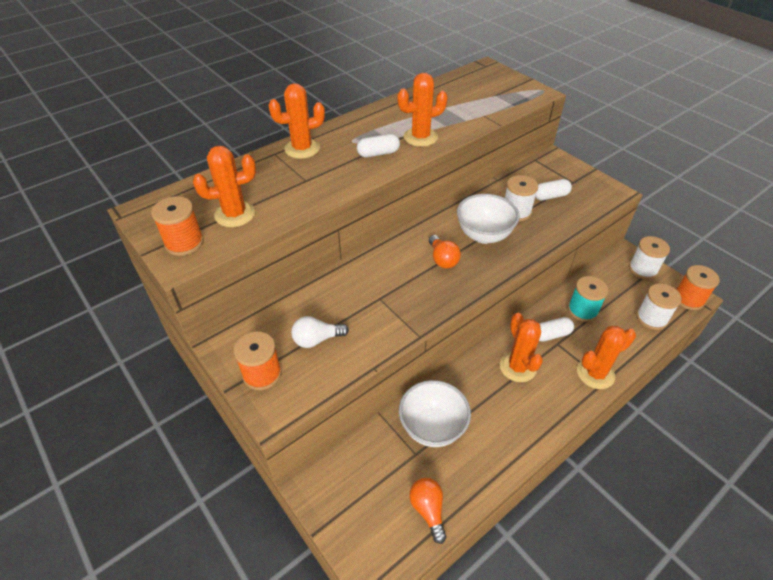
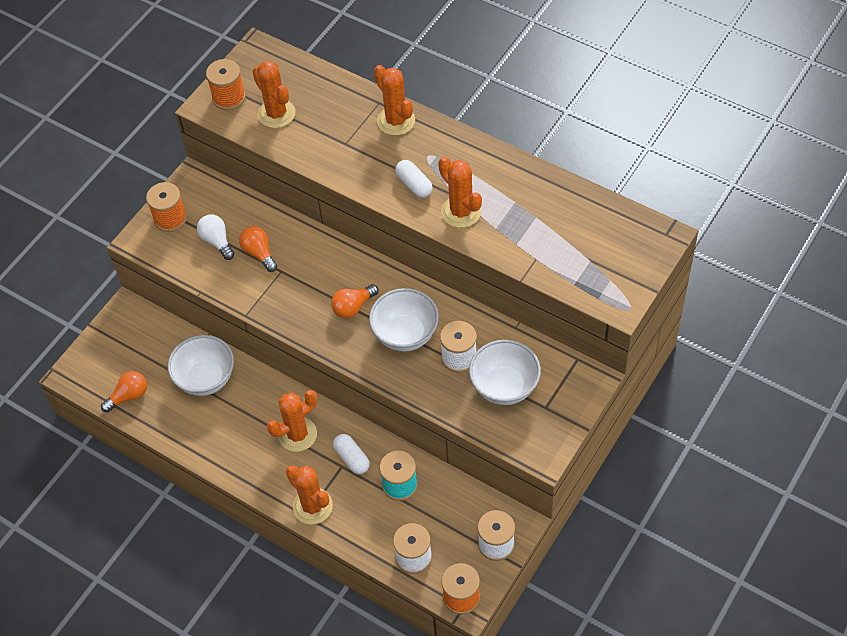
camera: 75 degrees right, 10 degrees up
(350, 309) = (259, 253): none -> orange light bulb
(550, 196) = (504, 387): white capsule -> white bowl

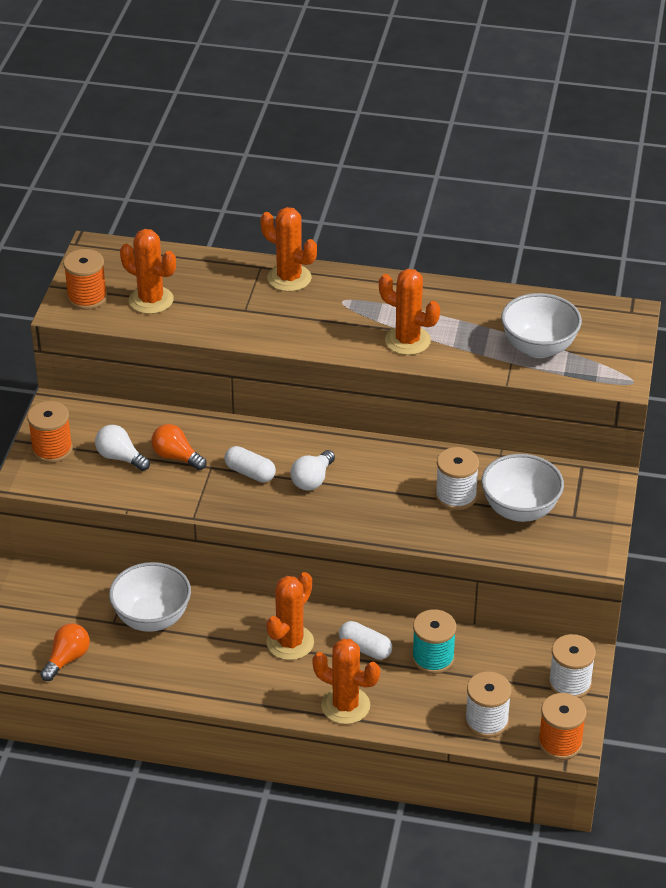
camera: 25 degrees left, 15 degrees down
(353, 307) = (312, 480): orange light bulb -> white light bulb
(405, 335) = (385, 490): white bowl -> white bowl (538, 348)
(414, 185) = (343, 329): white capsule -> white capsule (250, 473)

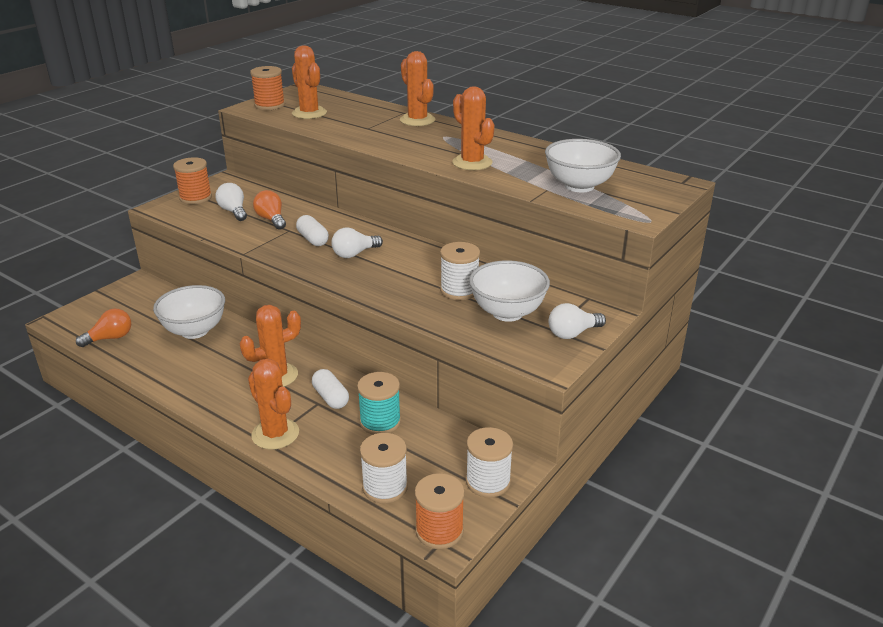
camera: 25 degrees right, 10 degrees down
(593, 515) = (573, 333): none -> white light bulb

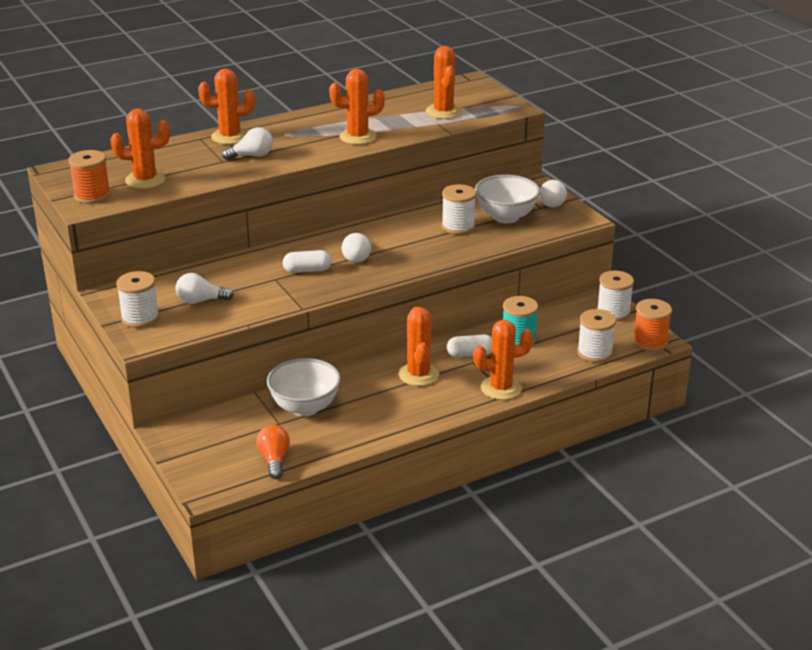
camera: 65 degrees left, 0 degrees up
(195, 198) = (140, 318): orange spool -> white spool
(271, 219) = (242, 284): orange light bulb -> none
(387, 134) = (252, 156): none -> white light bulb
(579, 186) = (443, 112): white bowl -> orange cactus

